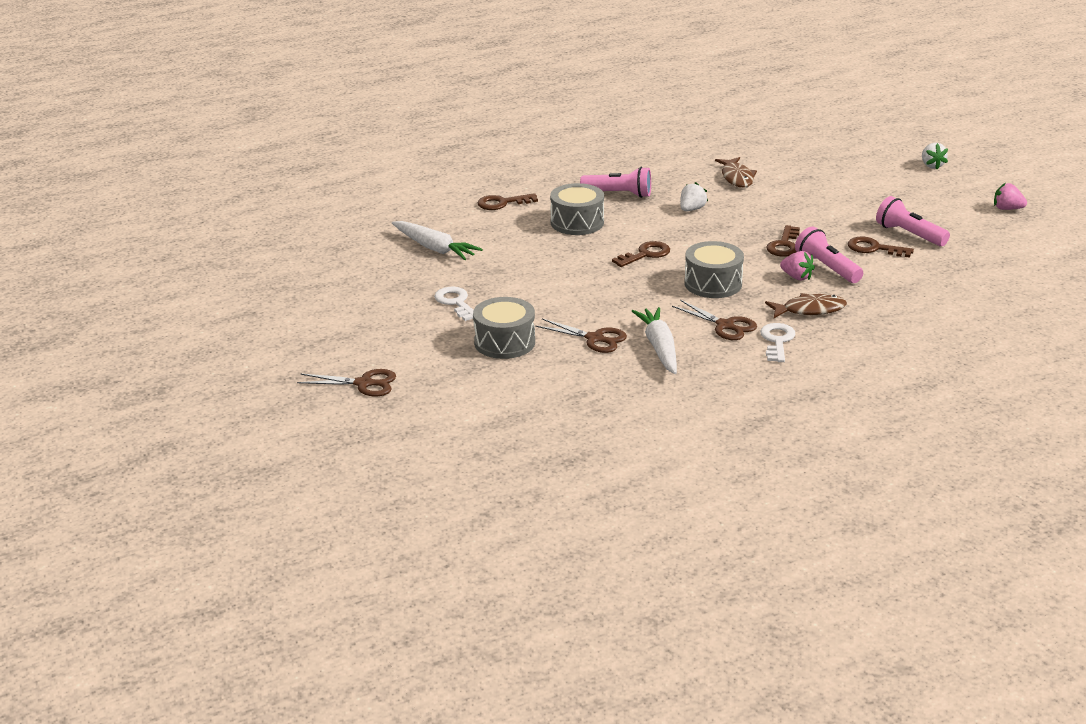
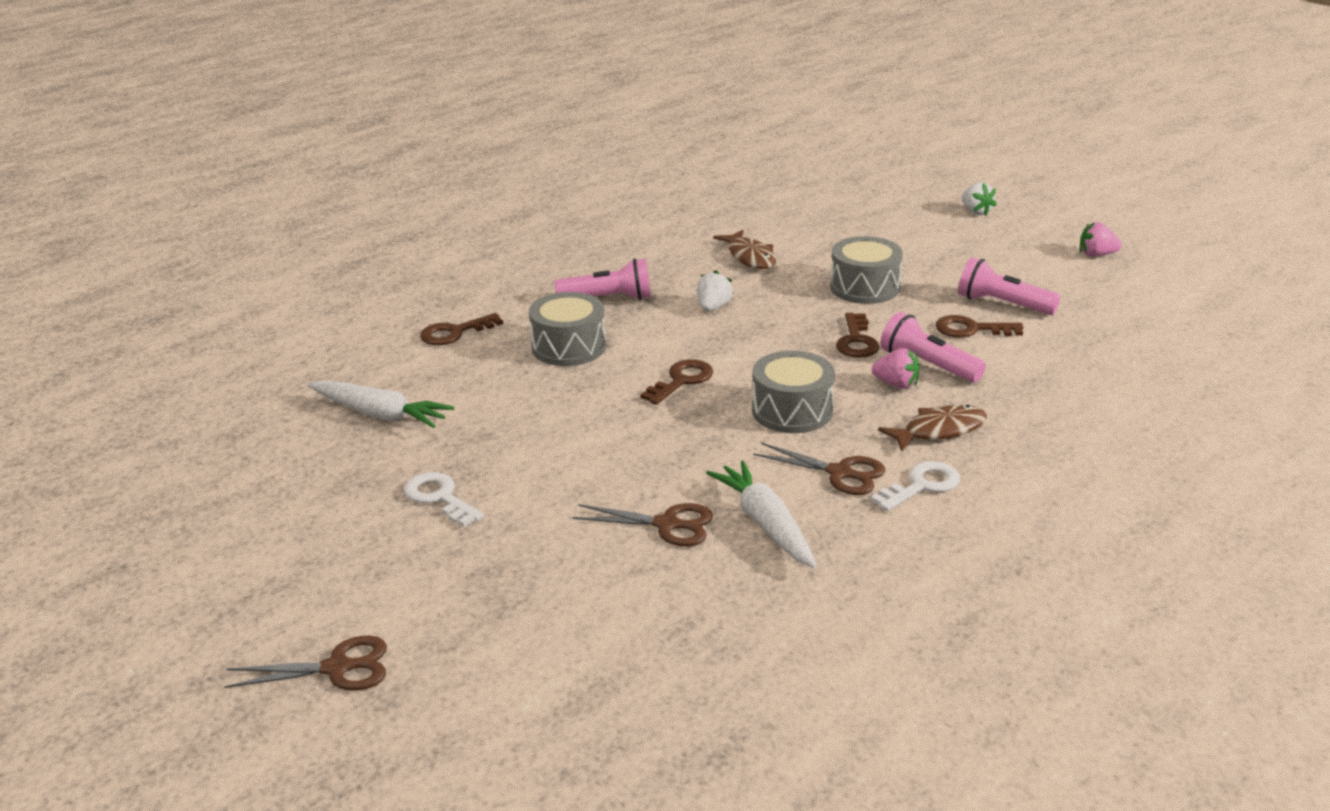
camera: 15 degrees left, 0 degrees up
(504, 342) = (536, 553): grey drum -> grey drum (864, 287)
(777, 341) = (922, 486): white key -> white key turned 60 degrees clockwise

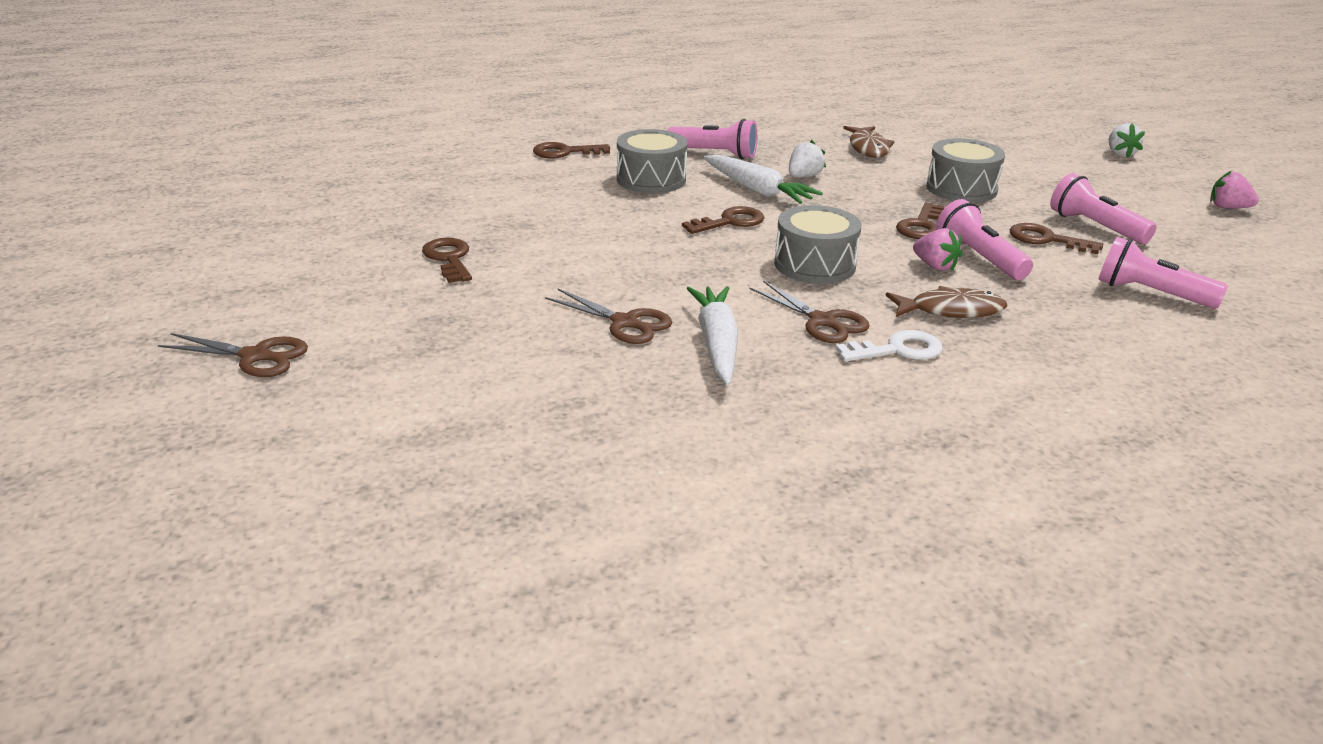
camera: 20 degrees right, 0 degrees up
(380, 414) = (455, 193): white carrot -> white carrot (757, 190)
(439, 497) = (449, 259): white key -> brown key
(1086, 367) = (1151, 294): none -> pink flashlight

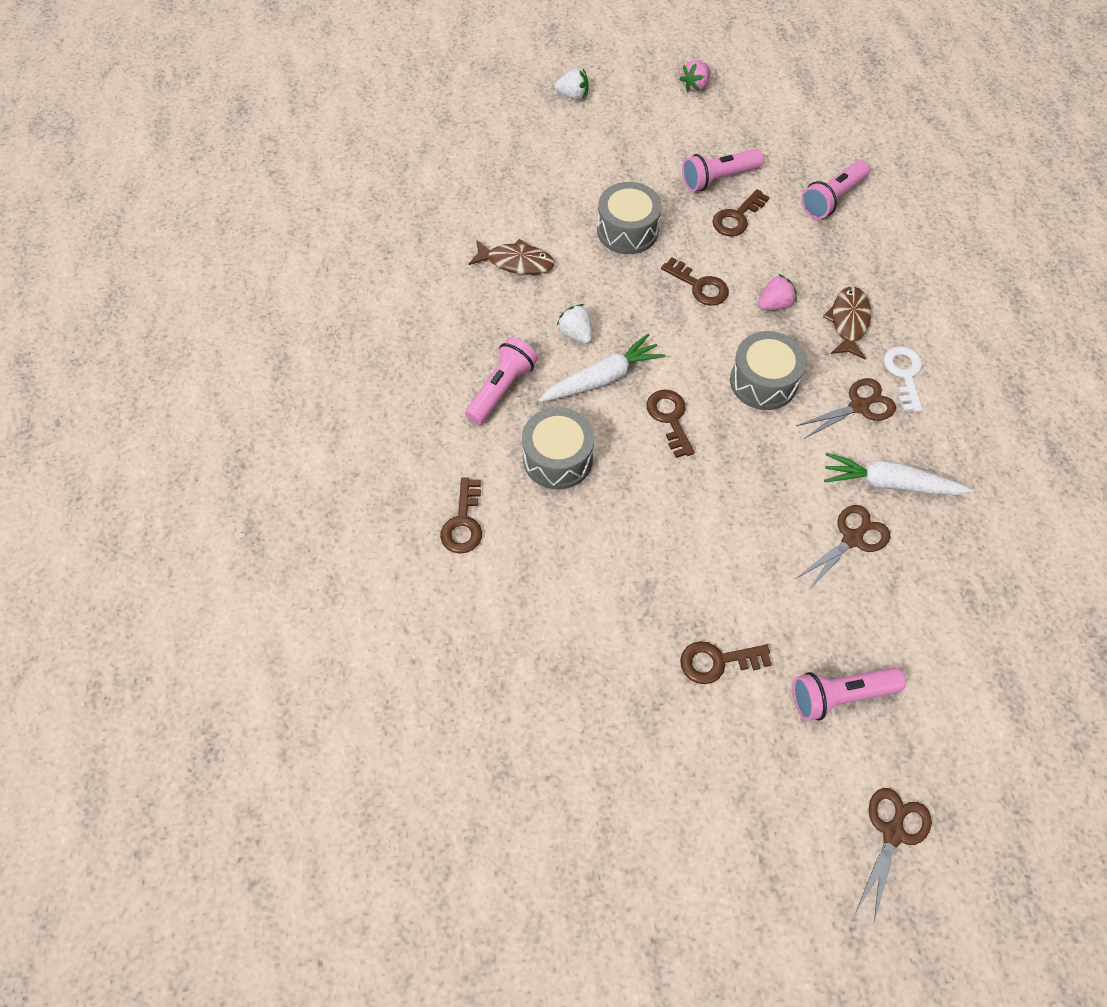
camera: 75 degrees left, 30 degrees up
(979, 258) = (764, 272): pink flashlight -> pink flashlight (840, 696)

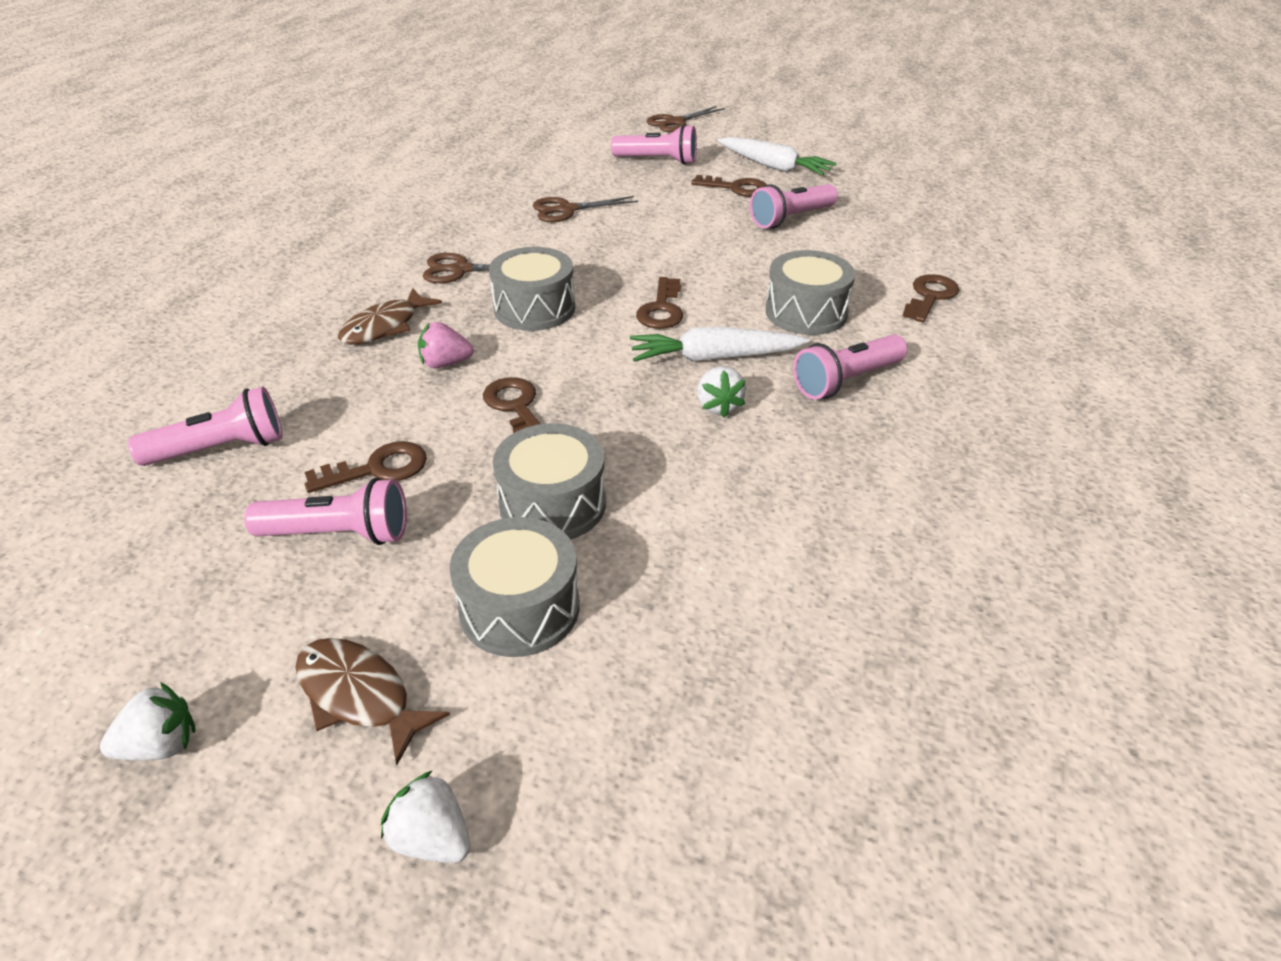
camera: 155 degrees left, 20 degrees down
(516, 262) = (757, 516): brown fish -> brown fish (359, 696)
(603, 176) = (519, 608): none -> grey drum
(631, 614) = (791, 219): none -> pink flashlight
(695, 86) = (161, 745): pink strawberry -> white strawberry
(890, 483) = (497, 225): white carrot -> white carrot (773, 166)
(904, 374) = (388, 277): white key -> none

